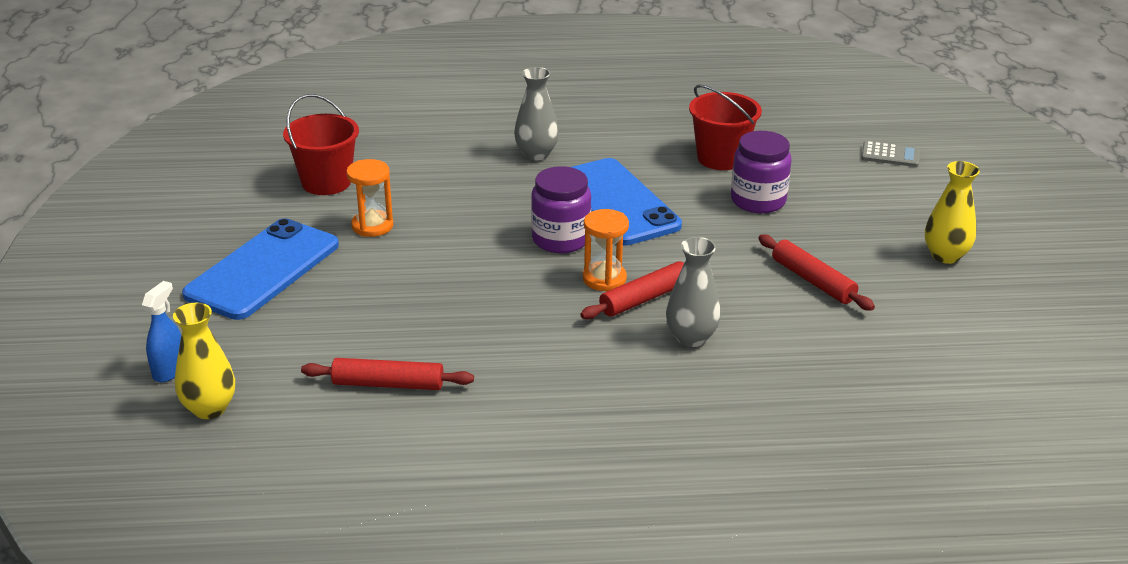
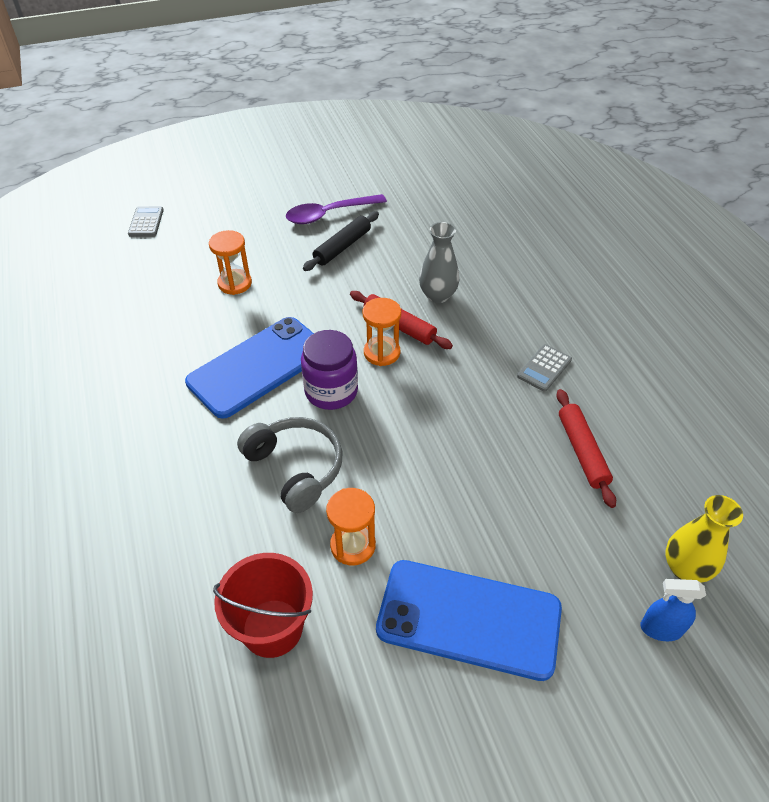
camera: 105 degrees left, 15 degrees up
(473, 208) = (295, 468): none -> grey headphones
(525, 392) = (544, 368): none -> grey calculator
(536, 154) = (174, 444): grey vase -> none
(721, 158) = (164, 312): red bucket -> none
(758, 201) = (235, 283): purple jar -> orange hourglass
(813, 281) = (342, 247): red rolling pin -> black rolling pin
(890, 281) = (329, 214): none -> purple spoon
(945, 256) = (289, 193): yellow vase -> none

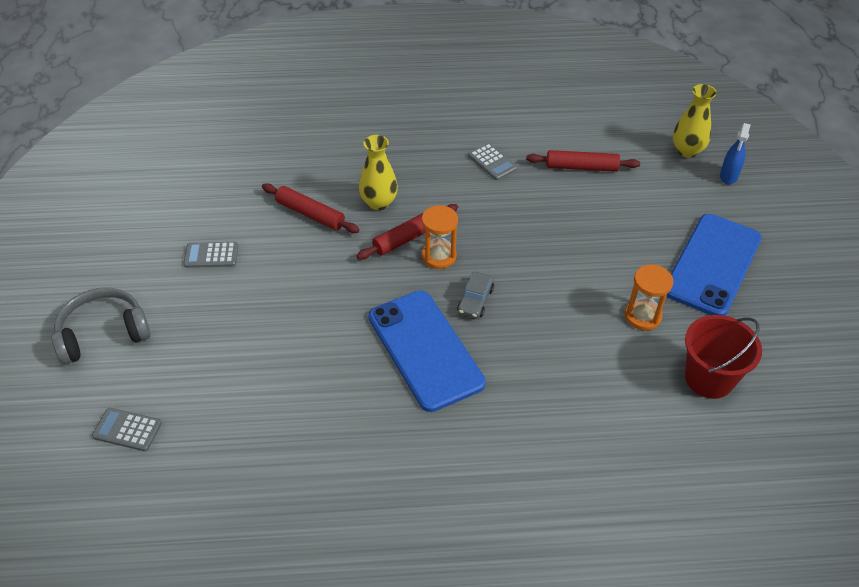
camera: 75 degrees left, 0 degrees up
(235, 283) = (290, 353): orange hourglass -> none
(295, 468) = (558, 340): grey headphones -> grey headphones (103, 333)
(329, 214) = (211, 255): purple spoon -> grey calculator
(331, 391) = (475, 300): purple jar -> grey car
(342, 247) = (273, 255): black rolling pin -> none
(402, 256) = (310, 214): none -> red rolling pin
(438, 295) = (379, 202): grey vase -> yellow vase

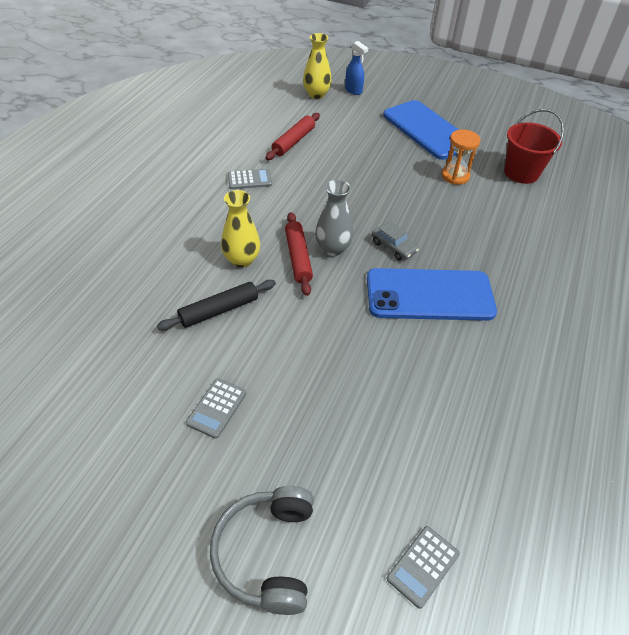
camera: 65 degrees left, 0 degrees up
(310, 214) = (219, 310): red rolling pin -> black rolling pin
(439, 256) = (333, 248): orange hourglass -> grey vase

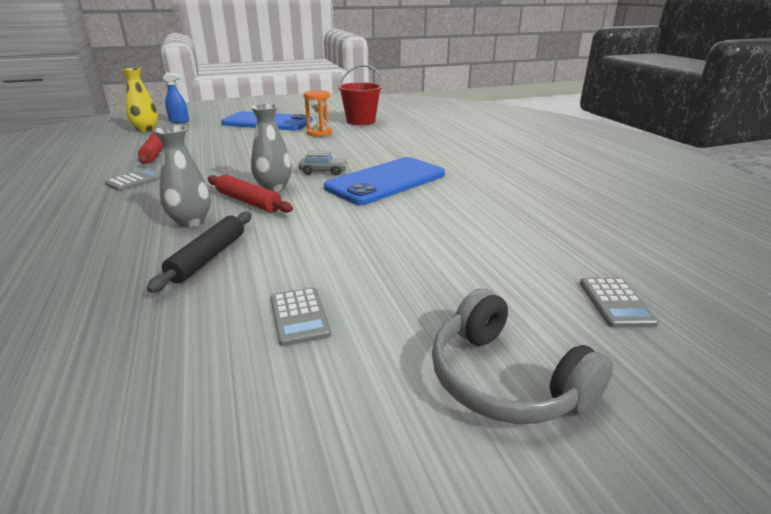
camera: 40 degrees left, 20 degrees down
(242, 260) = (191, 221): yellow vase -> grey vase

